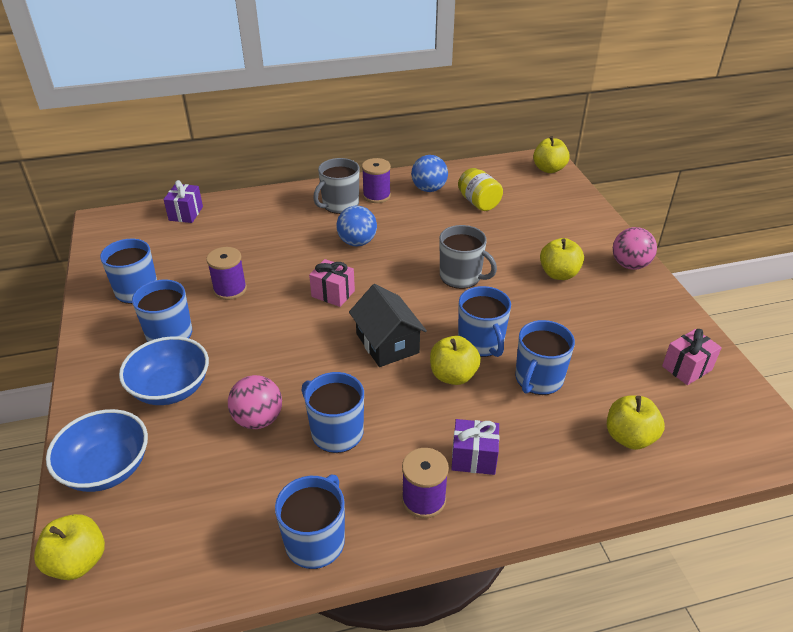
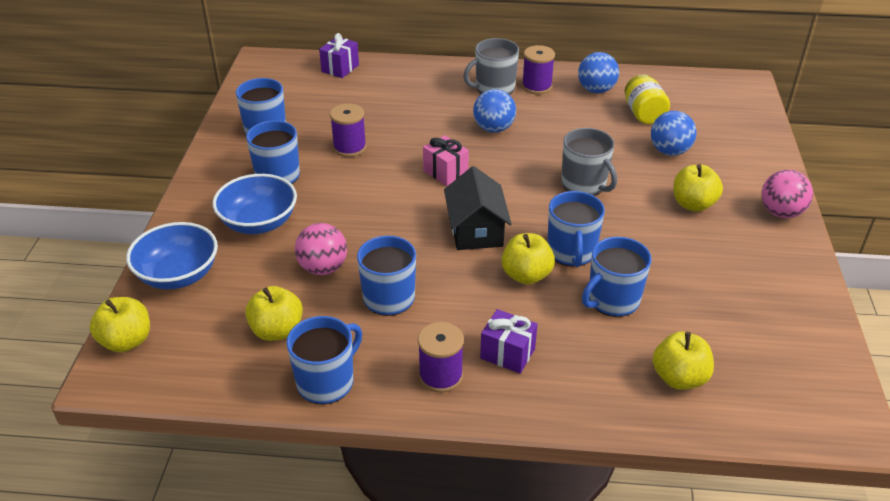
camera: 20 degrees right, 0 degrees up
(516, 231) = (669, 151): none -> blue ball
(549, 169) = (744, 93): yellow apple -> yellow apple (277, 330)
(687, 368) = (784, 329): pink gift -> none

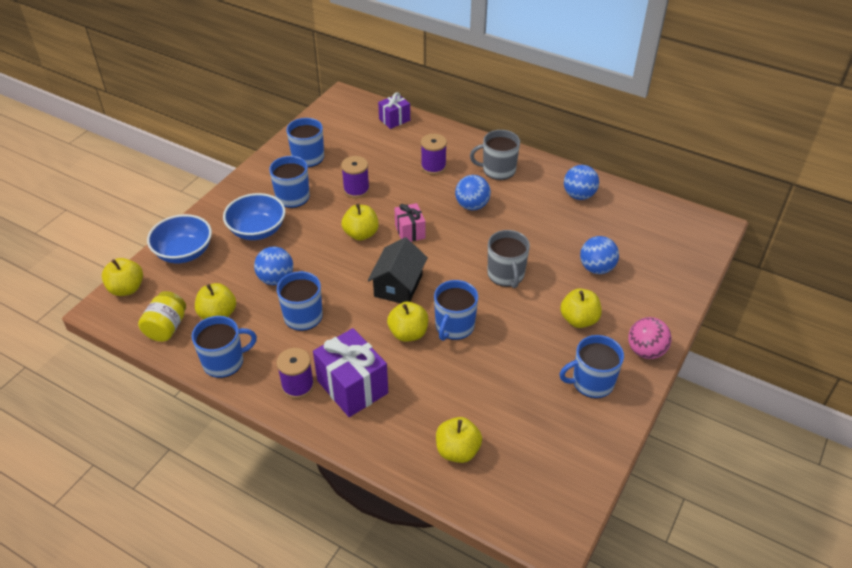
camera: 25 degrees right, 5 degrees up
(323, 268) = (276, 279): pink ball -> blue ball
(390, 190) = (361, 234): none -> yellow apple
(507, 353) = (352, 387): purple gift -> purple gift, size x1.71
(536, 86) = (533, 178): purple spool -> purple spool (433, 167)
(612, 300) = (455, 375): blue mug -> blue mug (591, 382)
(643, 114) = (601, 229): yellow jar -> yellow jar (166, 327)

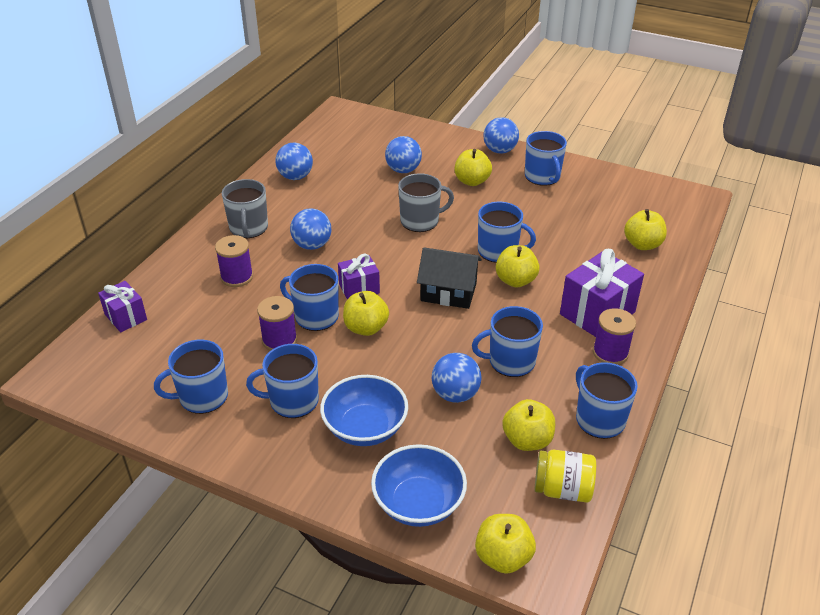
camera: 95 degrees left, 5 degrees down
(379, 207) = (315, 316): none -> blue mug
(410, 232) = (359, 289): pink gift -> purple gift
(645, 351) = (499, 150): pink ball -> blue ball

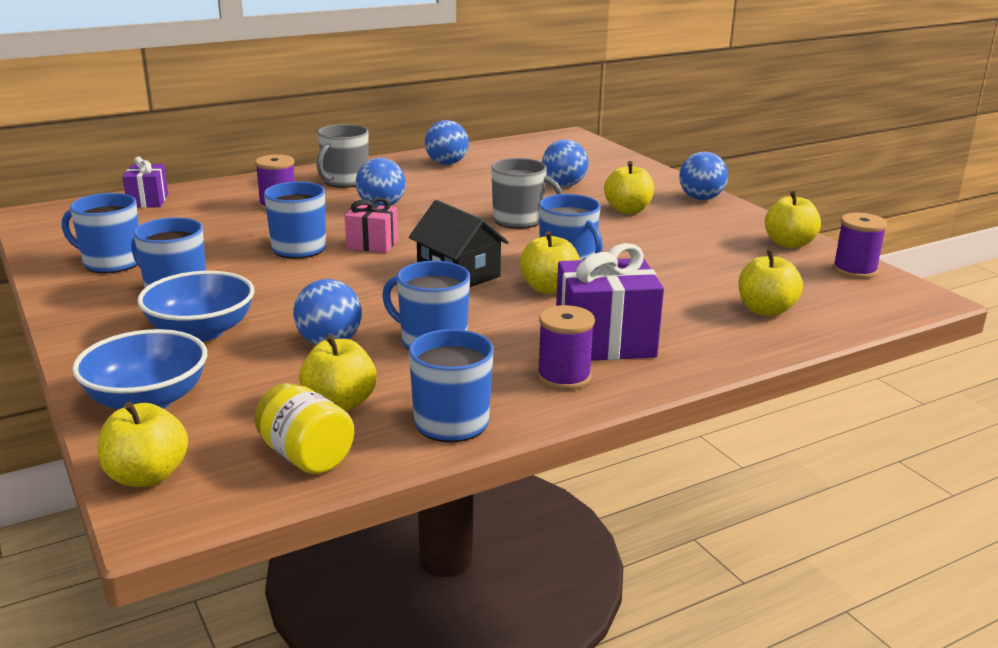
camera: 35 degrees right, 15 degrees down
(279, 340) = (239, 252): purple spool -> purple spool (854, 270)
(359, 289) = (372, 244): purple gift -> pink gift
(366, 328) = (329, 270): yellow apple -> yellow apple (789, 244)
(542, 177) = (721, 228): blue mug -> none

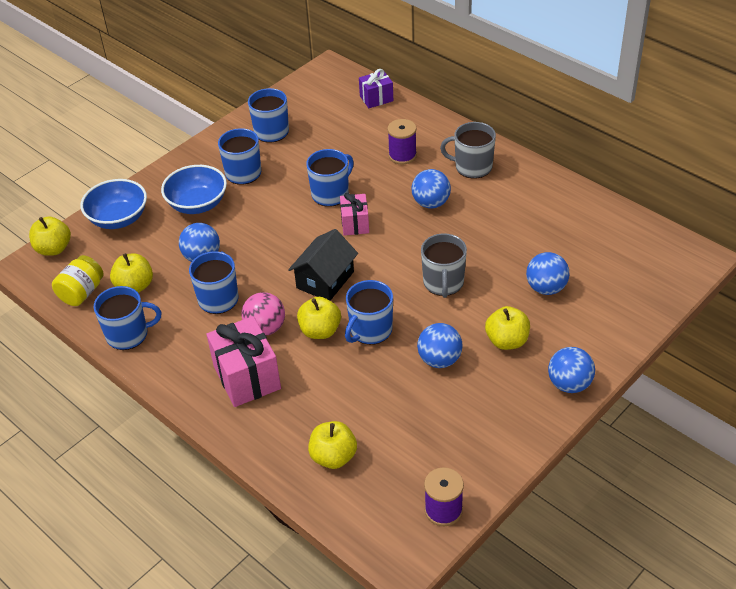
camera: 75 degrees right, 20 degrees up
(446, 163) = (554, 205): blue ball -> blue ball (439, 360)
(519, 319) = (265, 328): none -> pink ball
(564, 377) = (193, 368): purple spool -> none
(604, 342) = (247, 377): purple gift -> pink gift
(789, 244) = (484, 460): yellow apple -> none

